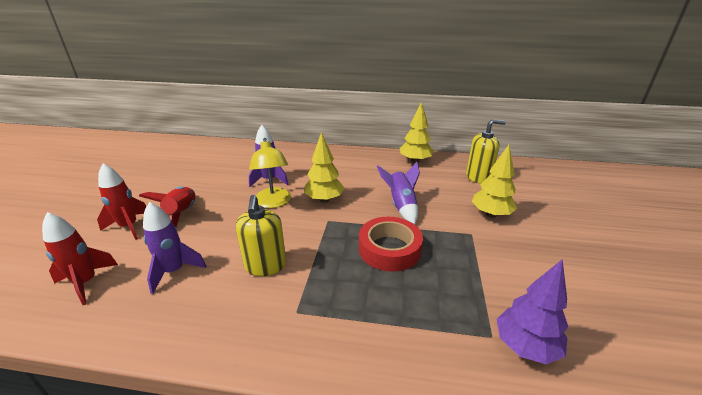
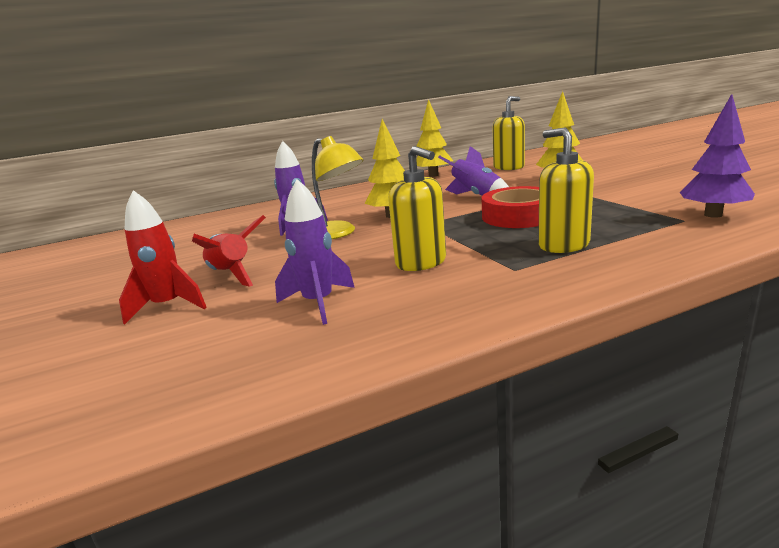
camera: 30 degrees left, 10 degrees down
(86, 283) = (204, 356): red rocket -> none
(361, 306) = (563, 245): none -> yellow soap dispenser

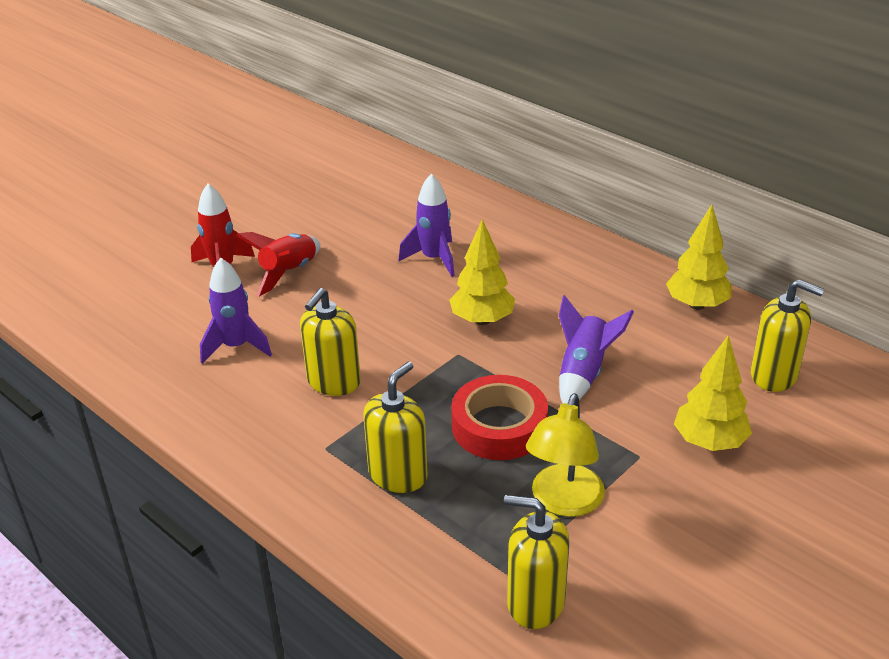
camera: 65 degrees right, 15 degrees up
(337, 234) = (410, 298): yellow lamp -> yellow lamp (563, 502)
(713, 215) = (535, 602): purple tree -> yellow soap dispenser

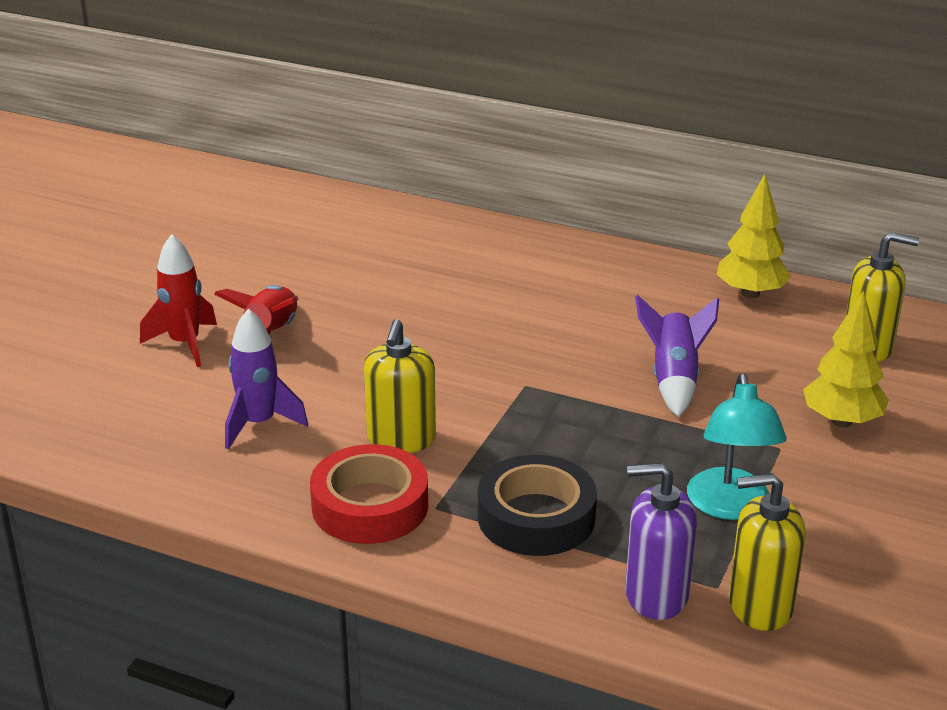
camera: 20 degrees left, 5 degrees down
(398, 475) = (536, 517): yellow soap dispenser -> black tape
(434, 259) = (436, 293): purple rocket -> none
(453, 570) = (656, 595): none -> purple soap dispenser
(482, 320) = (531, 347): yellow tree -> none
(499, 426) = (616, 448): red tape -> red tape (370, 506)
(563, 502) = (730, 506): yellow lamp -> turquoise lamp

